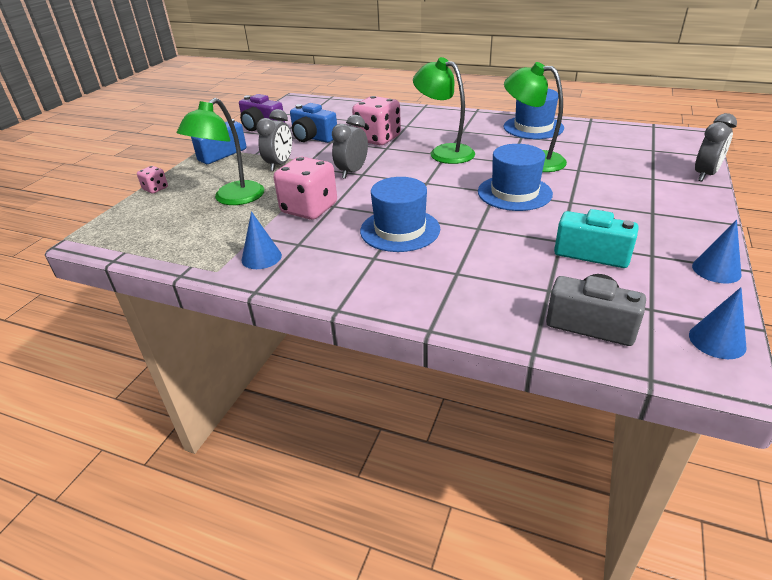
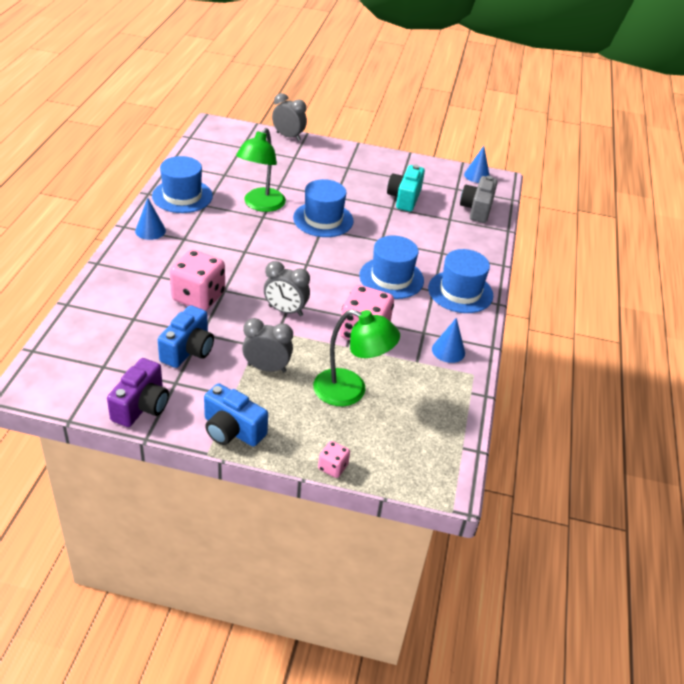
camera: 105 degrees left, 5 degrees up
(367, 279) = (460, 292): none -> blue hat
(444, 152) = (239, 252): green lamp -> none
(716, 270) = (413, 161): blue cone -> blue cone (150, 230)

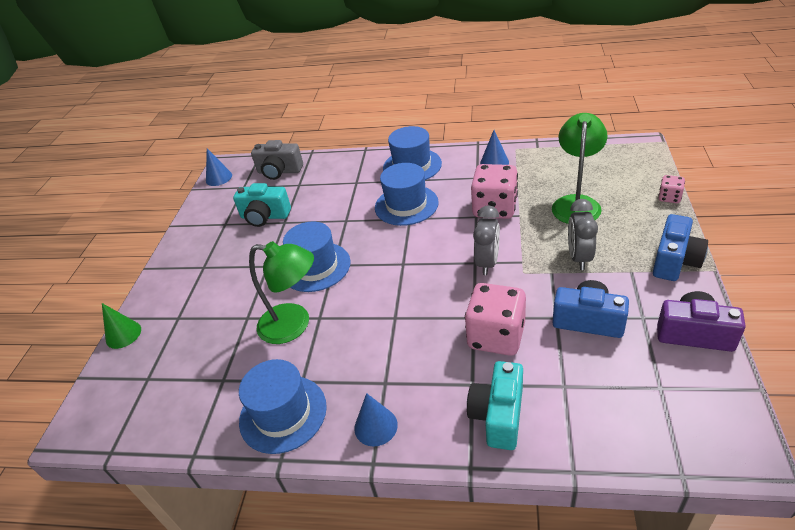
camera: 85 degrees left, 0 degrees up
(127, 282) = (498, 415): none -> turquoise camera
(288, 137) = (123, 334): grey clock -> green cone

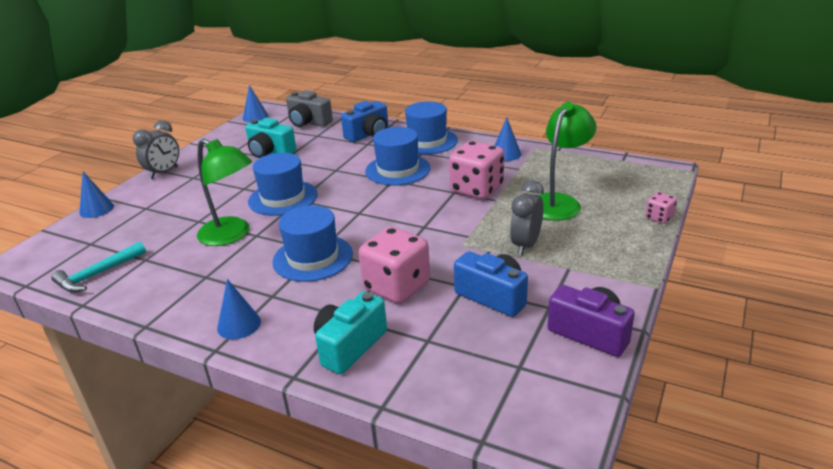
camera: 15 degrees right, 10 degrees down
(123, 334) = (96, 209): green cone -> blue cone
(183, 414) = (97, 274): none -> turquoise hammer
(283, 413) = (172, 295): blue hat -> blue hat (313, 258)
(487, 263) = (435, 229): grey clock -> grey clock (164, 173)
(675, 261) = (620, 270): blue camera -> blue camera (369, 134)

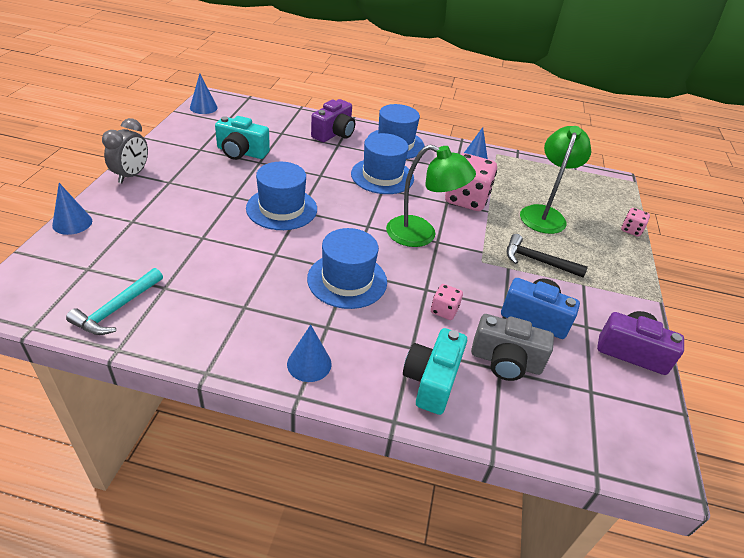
camera: 20 degrees left, 10 degrees up
(231, 235) = (248, 255): green lamp -> green lamp (421, 235)
(308, 122) = (265, 117): grey camera -> grey camera (505, 361)
(369, 134) = (334, 134): blue camera -> purple camera
(397, 286) = (444, 310): pink dice -> pink dice, size x0.48
(526, 245) = (537, 261): grey clock -> black hammer

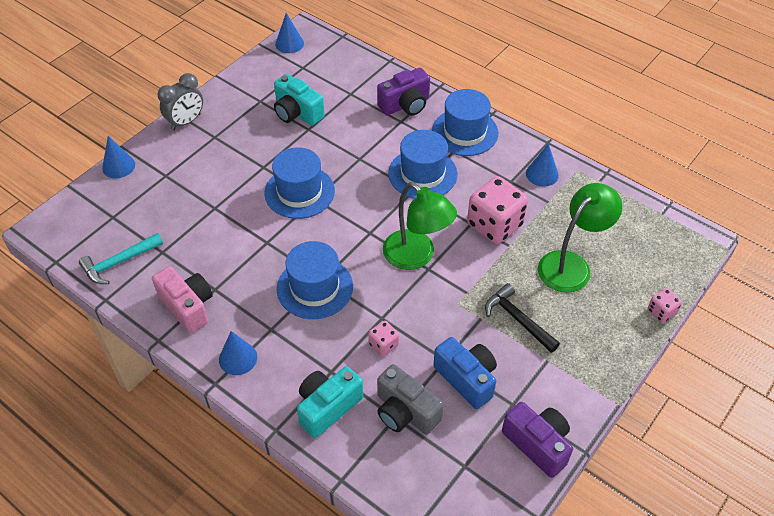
camera: 30 degrees right, 10 degrees up
(223, 330) = (187, 306): none -> pink camera

